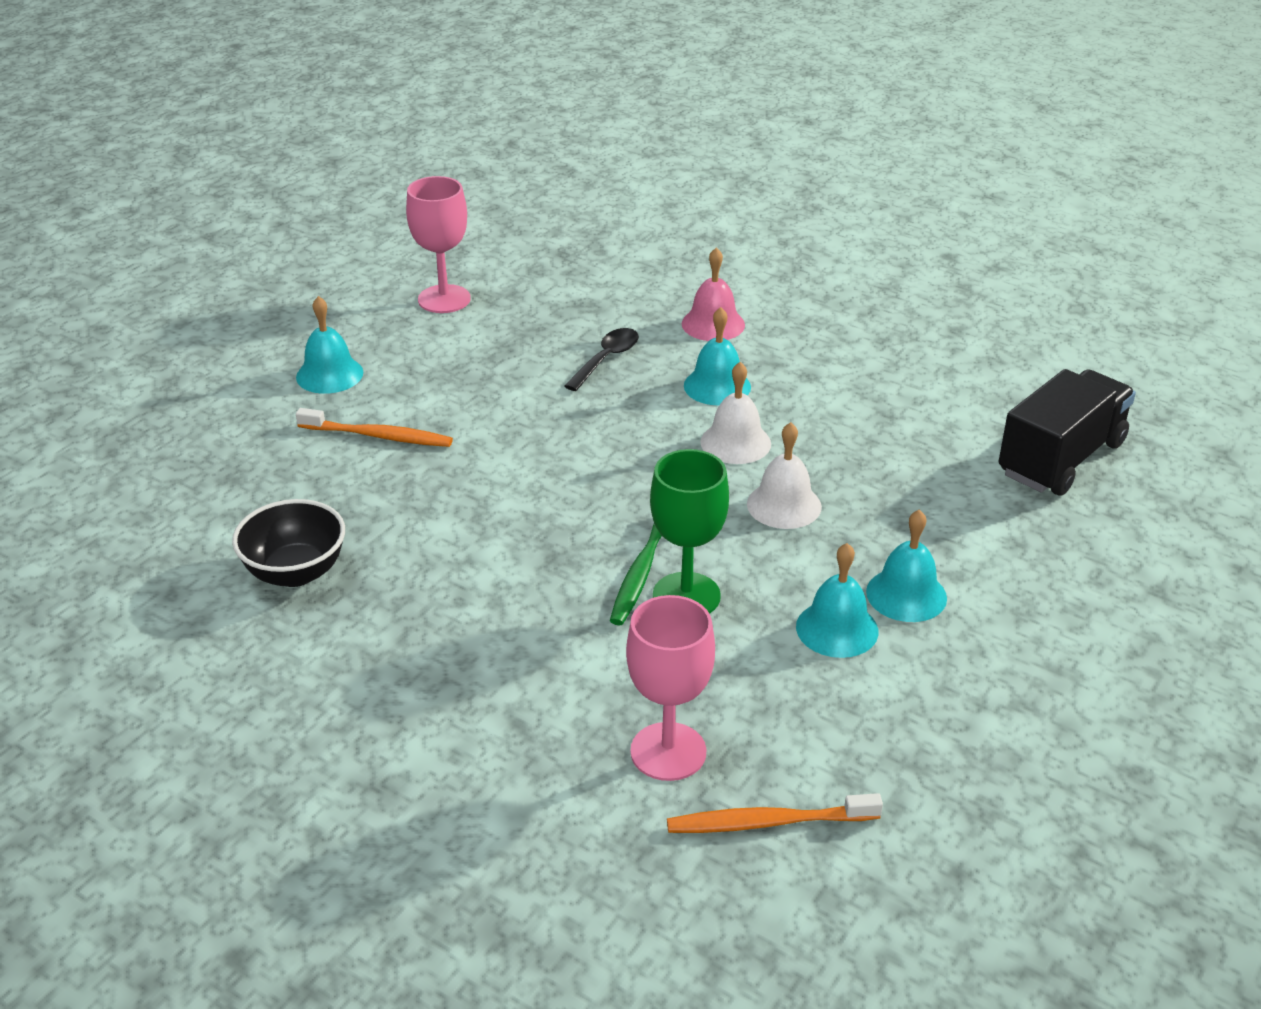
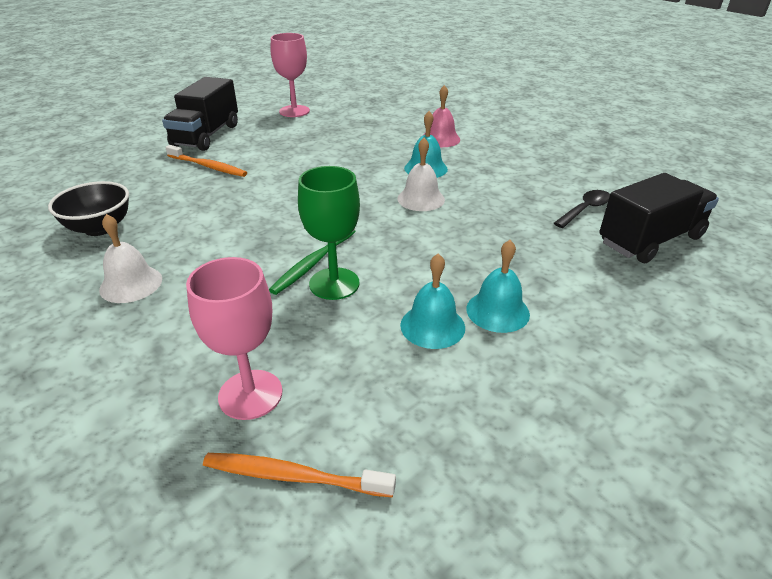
camera: 15 degrees right, 0 degrees up
(329, 374) = (206, 135): turquoise bell -> black truck
(606, 359) = (366, 147): black spoon -> black spoon (585, 209)
(784, 505) = (434, 238): white bell -> white bell (131, 284)

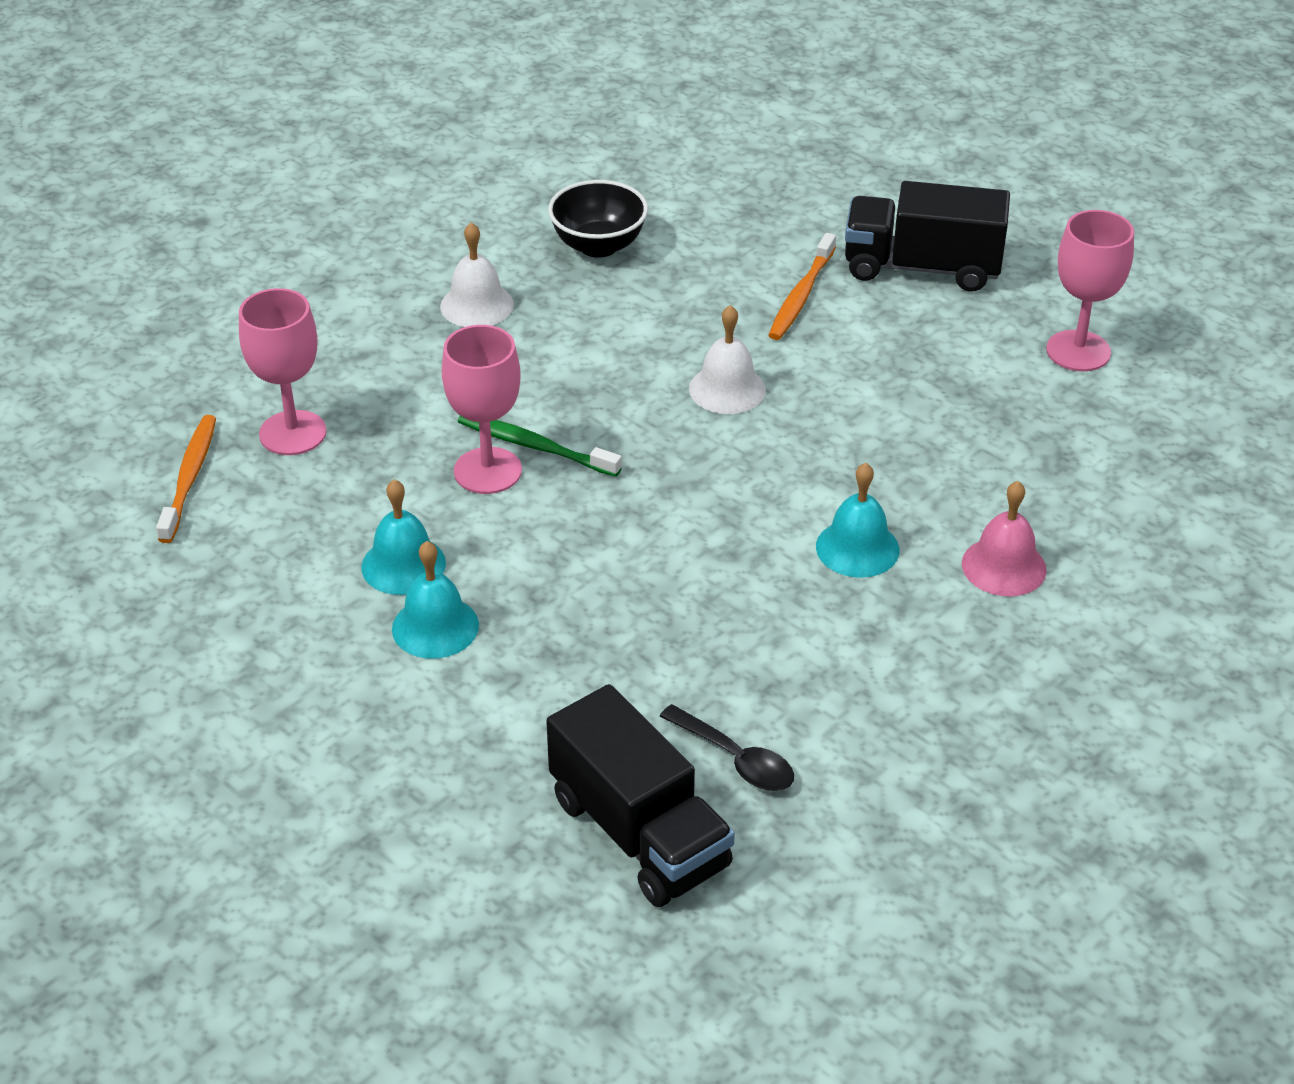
camera: 85 degrees right, 5 degrees up
(334, 284) = (487, 471): green goblet -> pink goblet
(421, 199) = (737, 545): white bell -> white bell (727, 389)

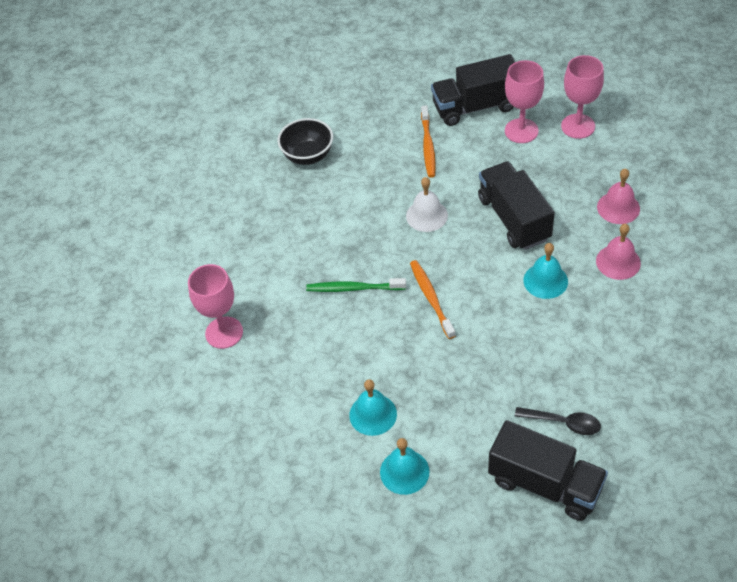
camera: 20 degrees left, 10 degrees up
(190, 477) = (187, 382): orange toothbrush -> orange toothbrush (431, 298)
(403, 565) = (333, 386): turquoise bell -> turquoise bell (404, 471)
(477, 305) = (269, 216): white bell -> none
(487, 471) = (339, 313): pink goblet -> pink goblet (521, 131)
(869, 443) = (514, 219): none -> black truck
(1062, 489) = (618, 207): none -> pink bell

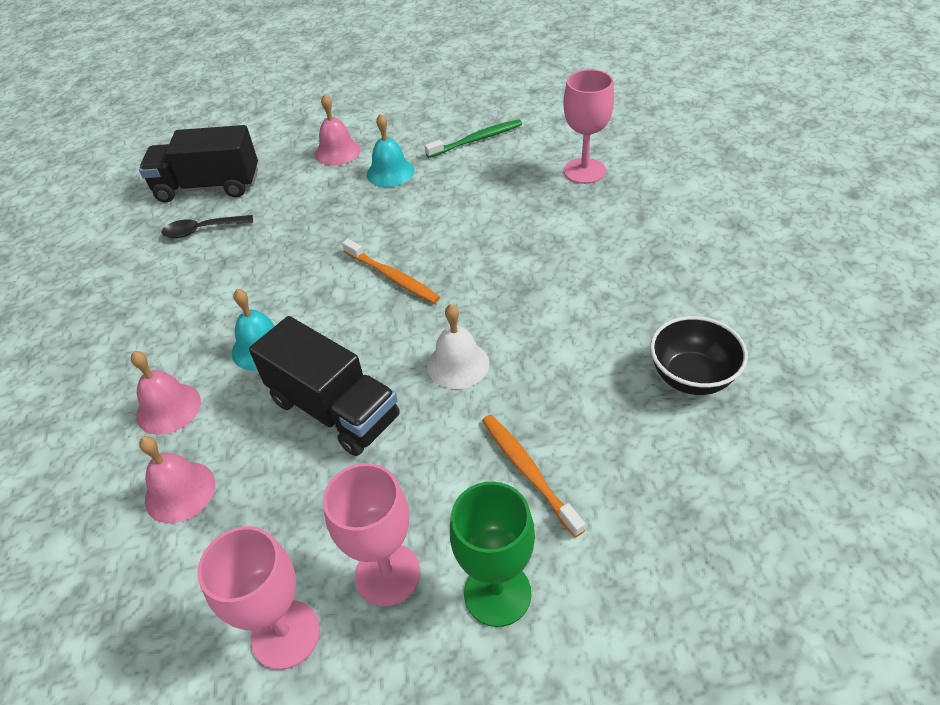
camera: 150 degrees right, 5 degrees down
(353, 288) = (487, 252): green toothbrush -> green toothbrush (477, 140)
(404, 471) = (337, 151): turquoise bell -> pink bell
(475, 107) = (497, 593): black truck -> green goblet

